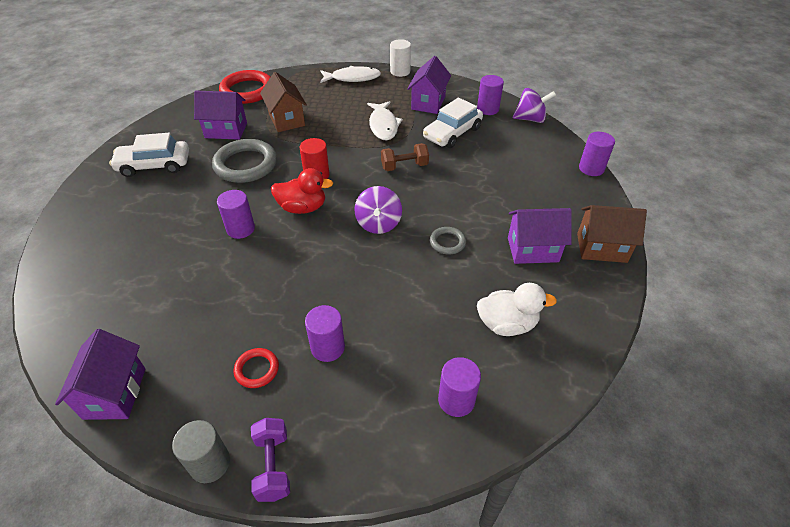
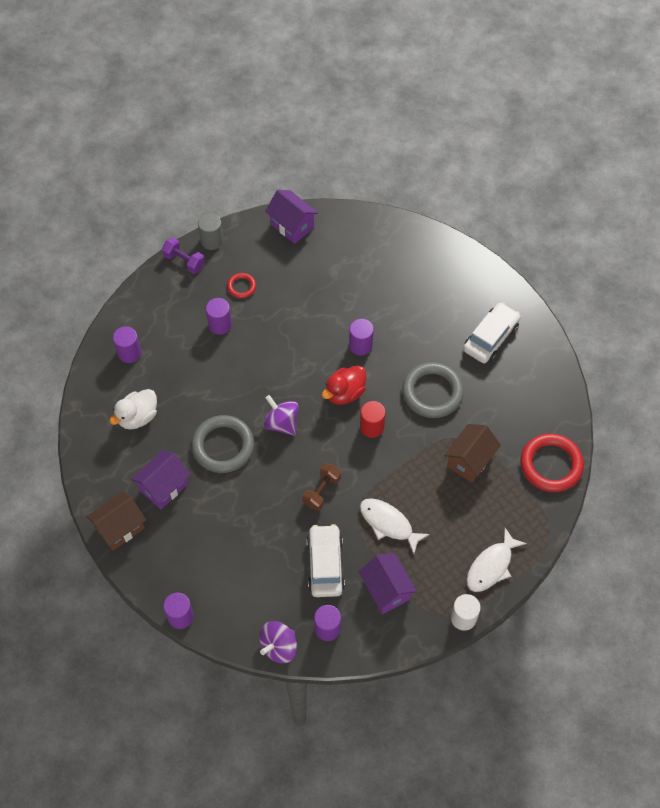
camera: 135 degrees right, 15 degrees up
(226, 130) = (496, 409): purple house -> none
(286, 120) = (470, 461): brown house -> brown house turned 75 degrees counterclockwise
(447, 242) = (223, 446): grey ring -> grey ring, size x2.02

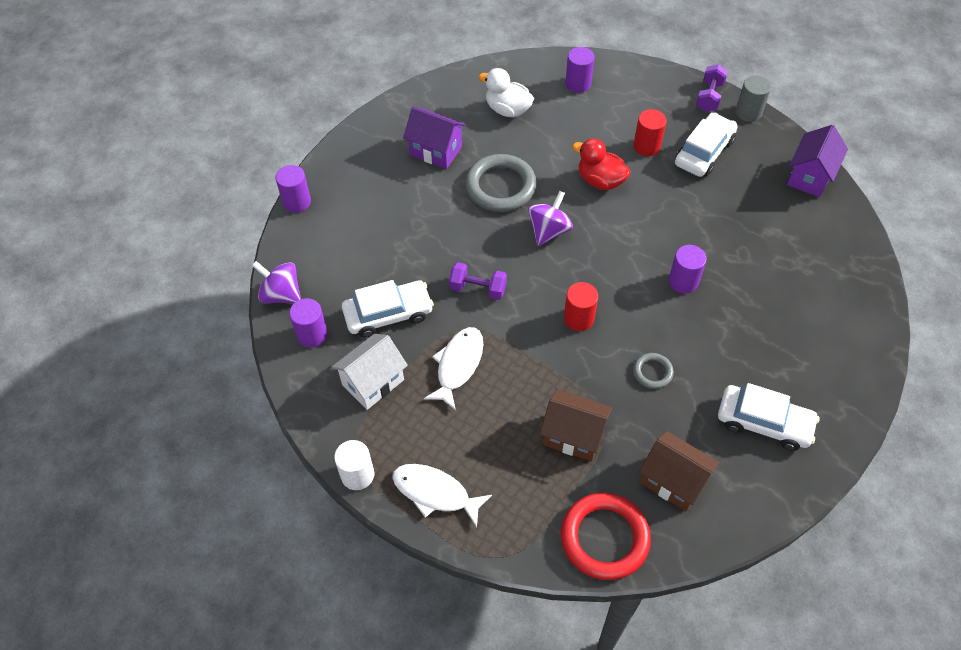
camera: 75 degrees right, 5 degrees down
(120, 528) = (380, 129): brown house -> brown house (673, 481)
(220, 324) = (646, 146): purple cylinder -> red cylinder
(241, 287) = (704, 152): red ring -> white car
(322, 491) = (478, 289): brown dumbbell -> purple dumbbell
(345, 393) = (612, 281): red duck -> red duck (600, 180)
(386, 590) = (373, 382): purple house -> white house
(432, 392) = (652, 372): grey ring -> grey ring, size x0.50

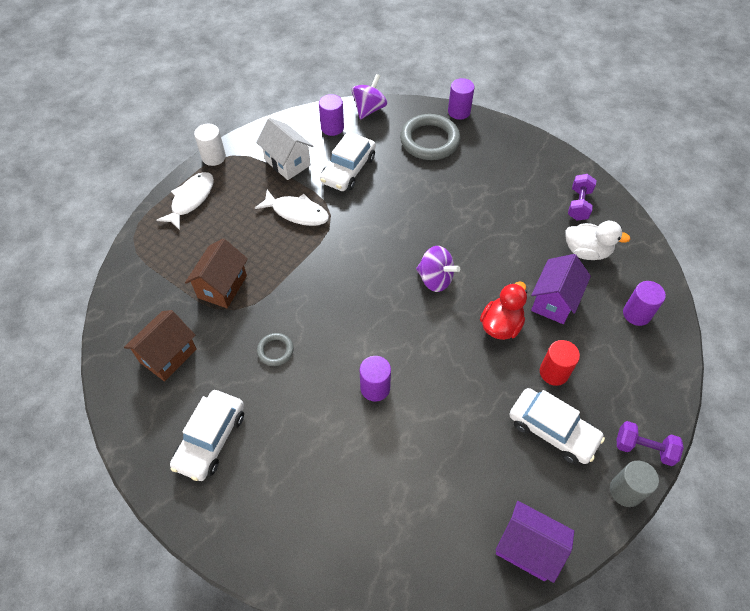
camera: 90 degrees right, 0 degrees up
(388, 314) = (348, 169): white car -> white car turned 45 degrees clockwise
(436, 151) = (524, 197): purple house -> purple house (554, 301)
(478, 289) = (371, 226): purple dumbbell -> purple dumbbell (579, 204)
(500, 186) = (486, 244): grey ring -> grey ring (429, 140)
(507, 109) = (586, 251): white duck -> white duck turned 75 degrees clockwise
(578, 318) = (336, 297): red cylinder -> none
(604, 538) = (131, 302): red ring -> none

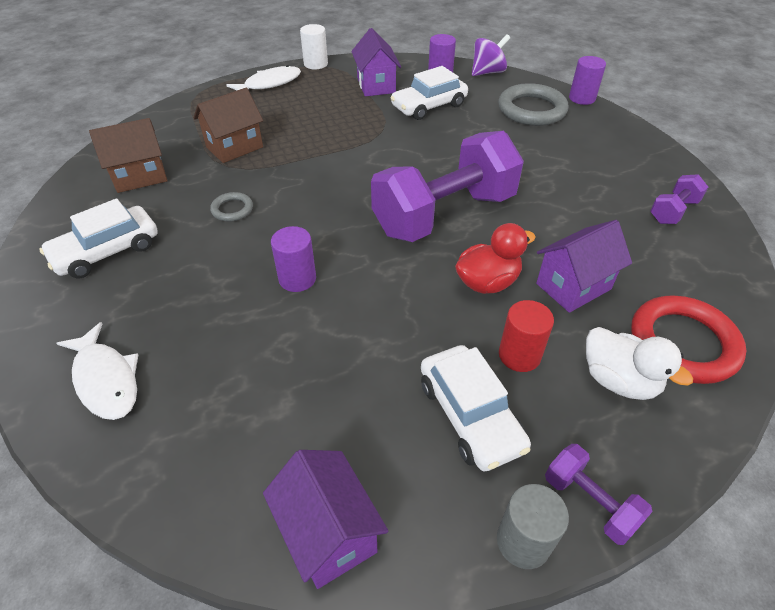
camera: 30 degrees right, 10 degrees down
(287, 163) = (376, 85): white house -> purple house
(297, 212) = (351, 120): white fish -> white fish (106, 379)
(435, 279) = (444, 215): purple spinning top -> purple dumbbell
(586, 251) = (653, 256): white duck -> white duck (618, 380)
(636, 314) = (683, 343): purple cylinder -> red ring

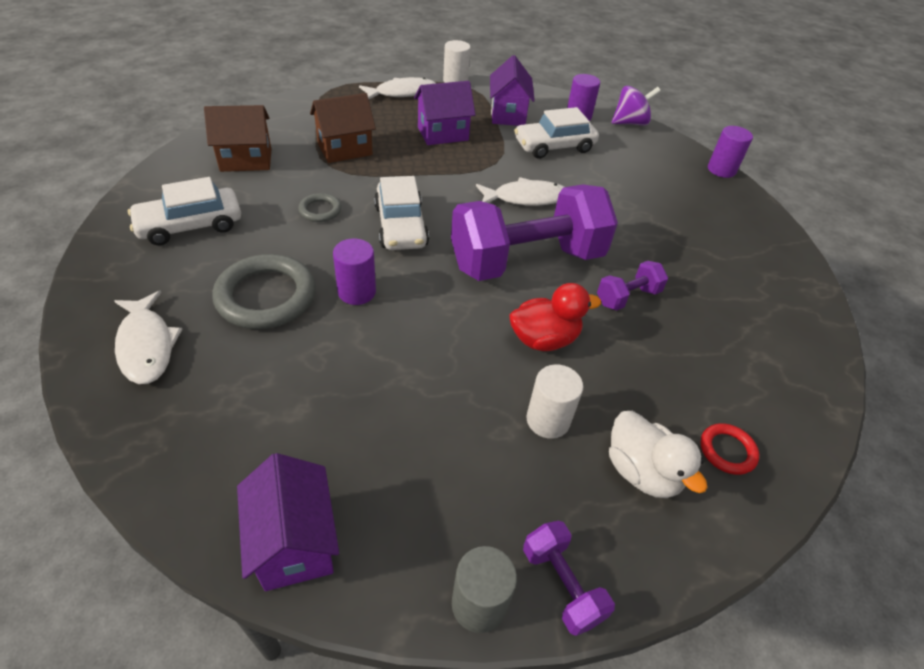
camera: 10 degrees right, 0 degrees up
(421, 158) = (526, 198): none -> white fish
(470, 415) = (474, 466): white car -> white car (401, 226)
(519, 355) = (548, 420): red cylinder -> white cylinder
(531, 110) = (661, 171): grey ring -> grey ring (266, 296)
(573, 286) = (632, 364): purple house -> purple house (443, 134)
(673, 211) = (773, 310): purple dumbbell -> purple dumbbell (627, 297)
(683, 343) = (727, 451): red ring -> red ring, size x0.50

